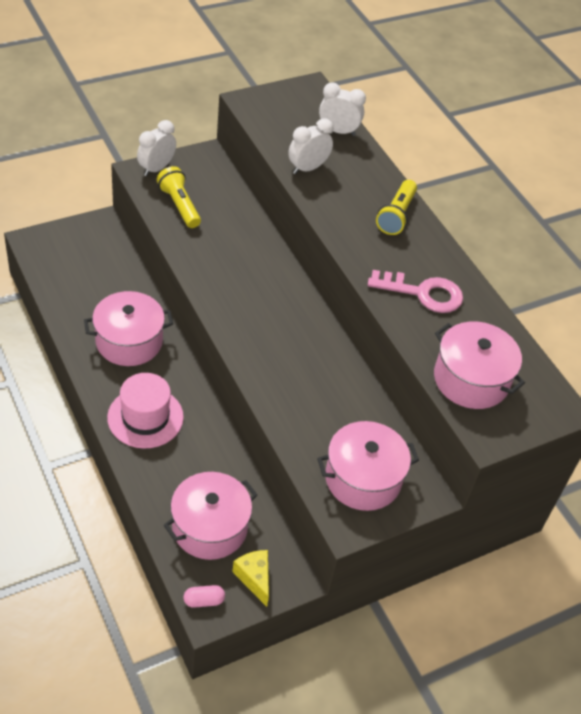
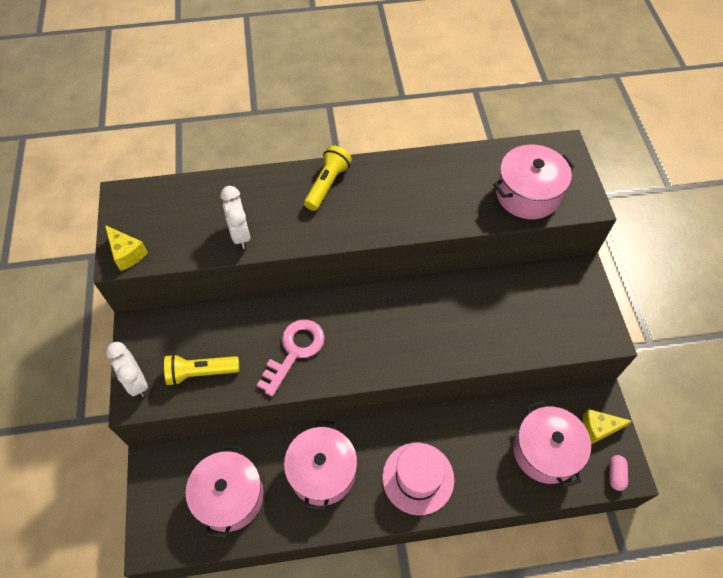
camera: 65 degrees left, 10 degrees up
(255, 104) = (127, 253): none -> yellow cheese
(338, 131) = (197, 194): white clock -> none
(363, 478) = (563, 311): pink pot -> pink pot (229, 496)
(396, 216) = (327, 184): yellow flashlight -> yellow flashlight turned 105 degrees counterclockwise
(423, 293) = (427, 195): pink key -> pink key (295, 351)

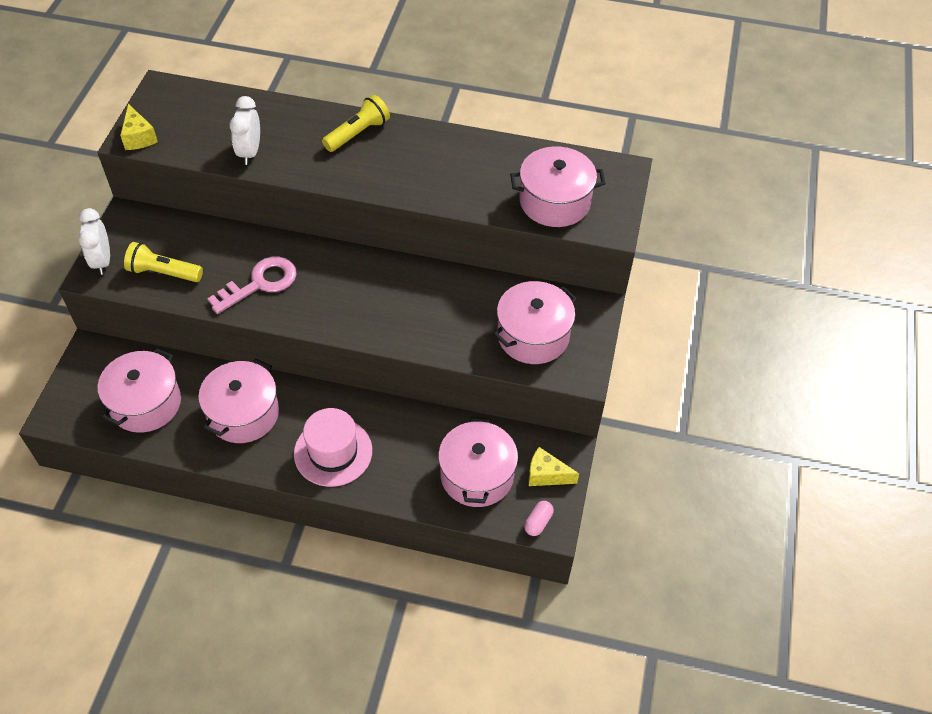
camera: 20 degrees right, 5 degrees down
(549, 316) = (533, 335): none -> pink pot

